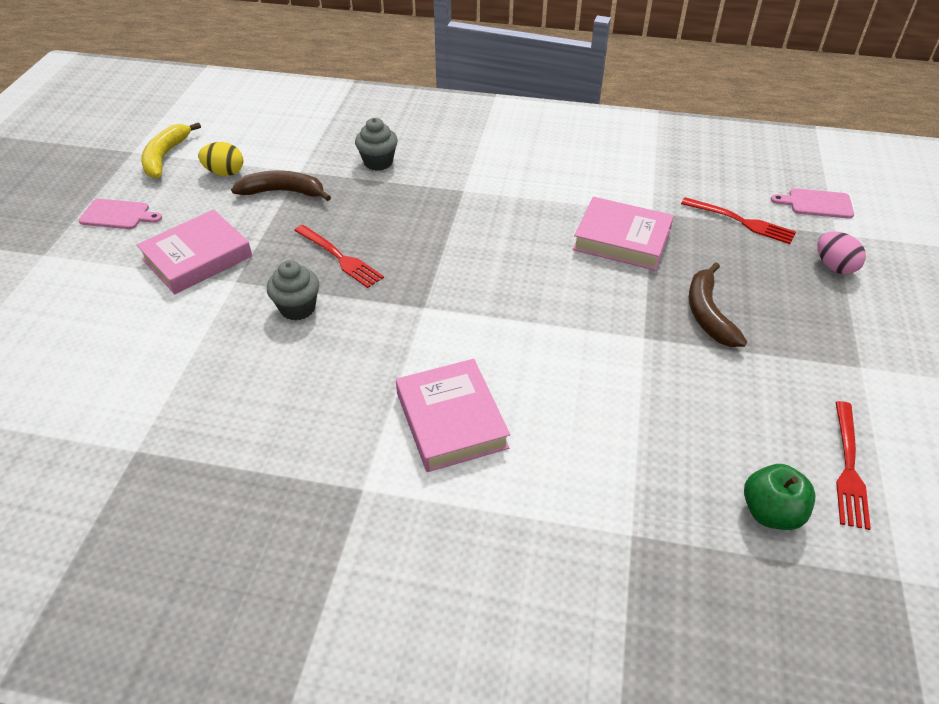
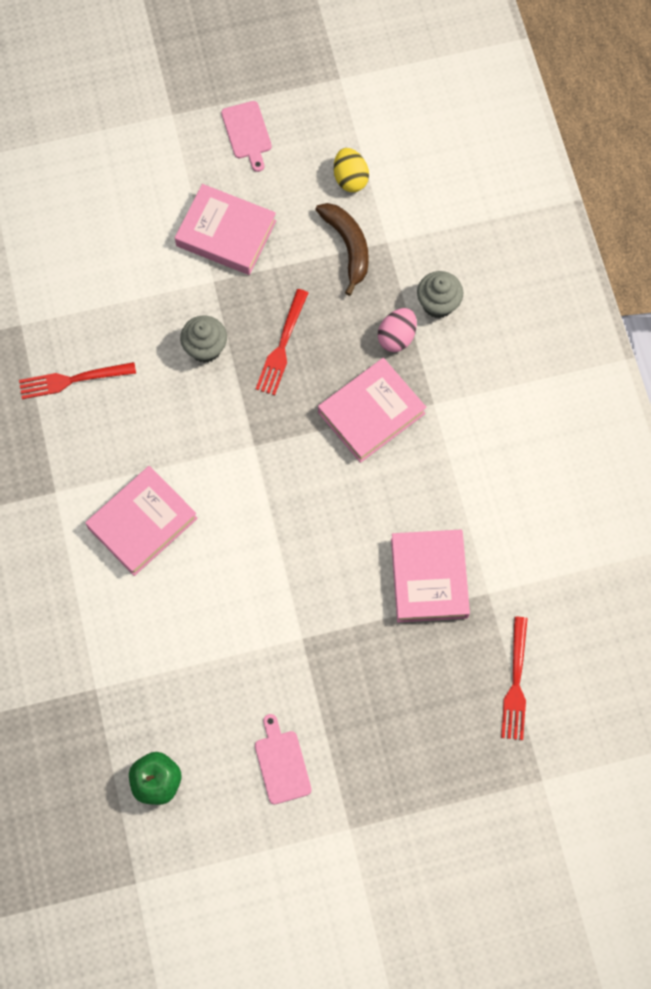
camera: 65 degrees right, 25 degrees up
(165, 157) = (347, 112): yellow banana -> none
(446, 225) = (371, 413): none -> pink book
(708, 314) = (358, 684): brown banana -> none
(816, 204) = (587, 753): pink cutting board -> pink cutting board (282, 763)
(834, 266) = (484, 786): pink egg -> pink egg (397, 337)
(849, 468) = (226, 833): red fork -> red fork (72, 380)

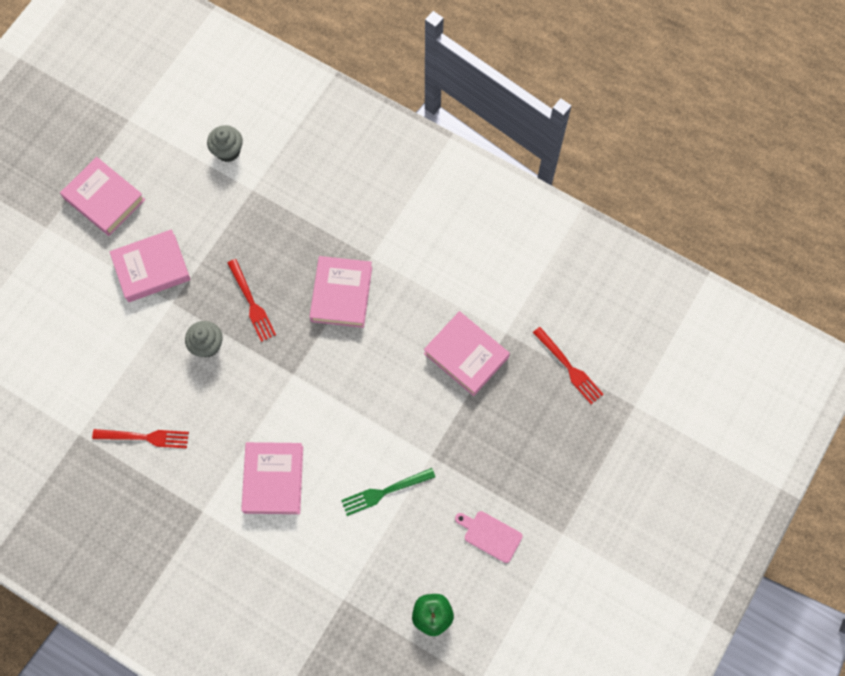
camera: 45 degrees left, 0 degrees up
(72, 380) = (145, 437): red fork -> red fork turned 120 degrees counterclockwise
(227, 630) = (384, 492): none -> green fork
(247, 133) = (104, 199): pink cutting board -> pink book
(348, 247) = (232, 212): brown banana -> none
(350, 179) = (194, 172): yellow egg -> none
(397, 337) = (312, 238): pink egg -> none
(438, 304) = (317, 199): grey cupcake -> grey cupcake (228, 151)

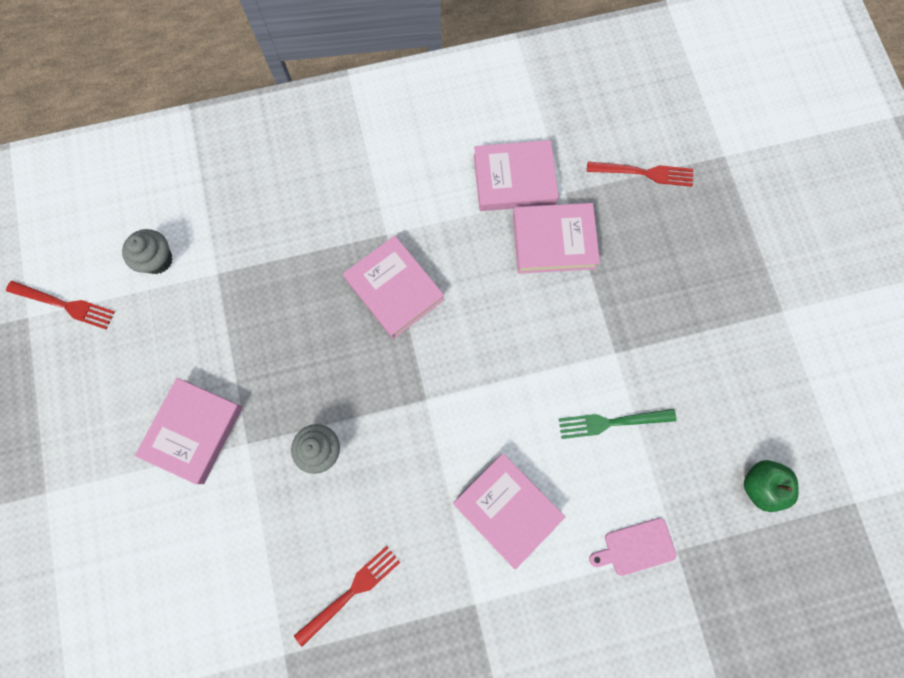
camera: 45 degrees left, 5 degrees up
(104, 199) = (79, 411): pink book -> pink book (514, 179)
(252, 303) = (323, 373): red fork -> red fork (65, 305)
(384, 492) = (611, 422): green fork -> green fork turned 60 degrees clockwise
(490, 535) = (732, 370): pink cutting board -> pink cutting board (636, 547)

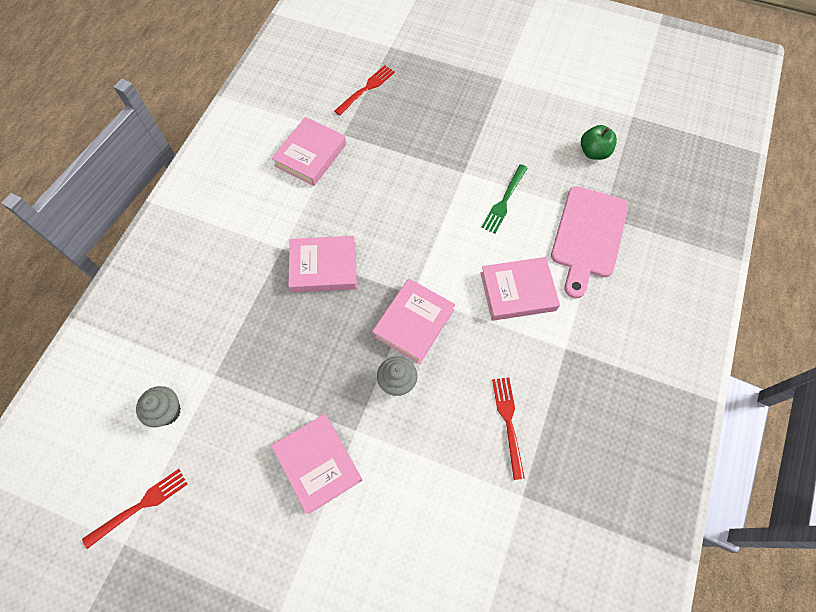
camera: 55 degrees left, 10 degrees down
(553, 241) = (368, 159): pink book -> pink book (414, 323)
(636, 547) = (588, 236): pink cutting board -> pink cutting board, size x2.00

